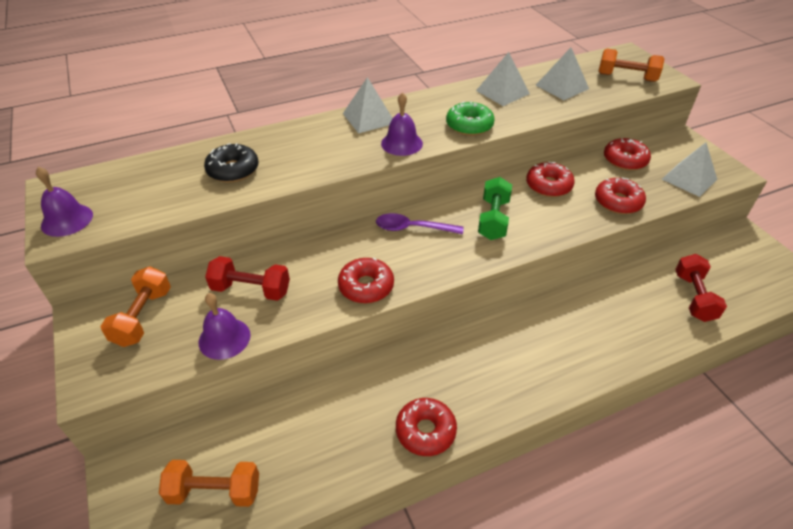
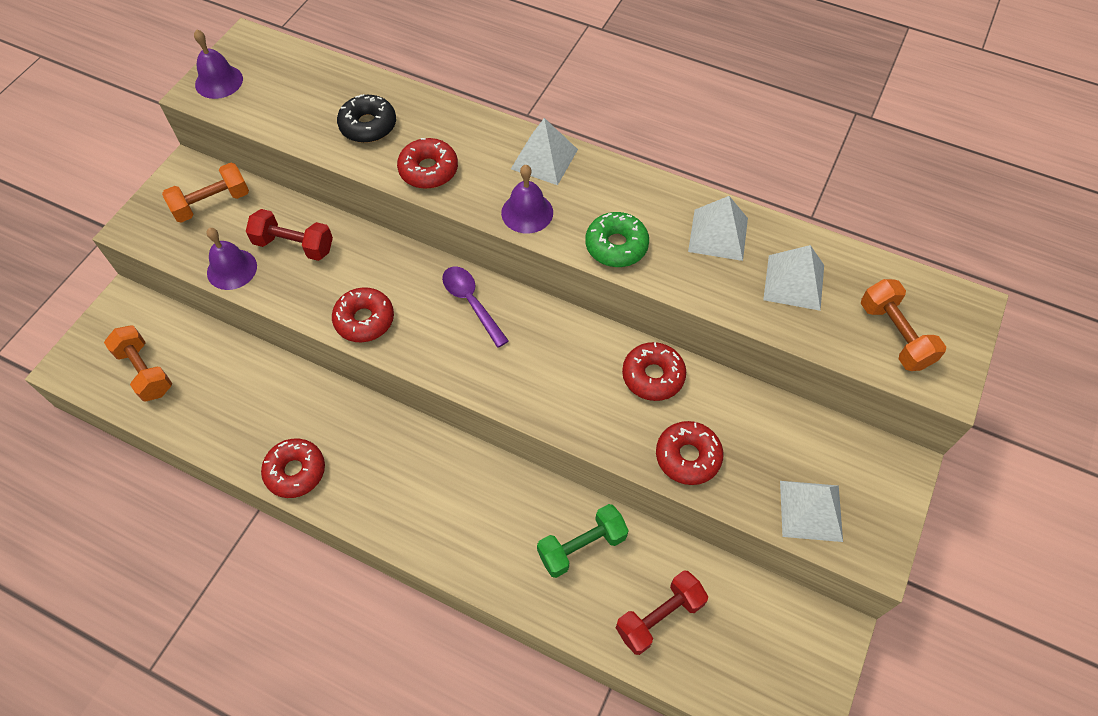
camera: 50 degrees right, 15 degrees up
(251, 290) = (294, 245): red dumbbell -> red dumbbell turned 45 degrees counterclockwise
(493, 219) = (546, 359): green dumbbell -> green dumbbell (582, 546)
(625, 160) = (781, 425): red donut -> red donut (428, 170)

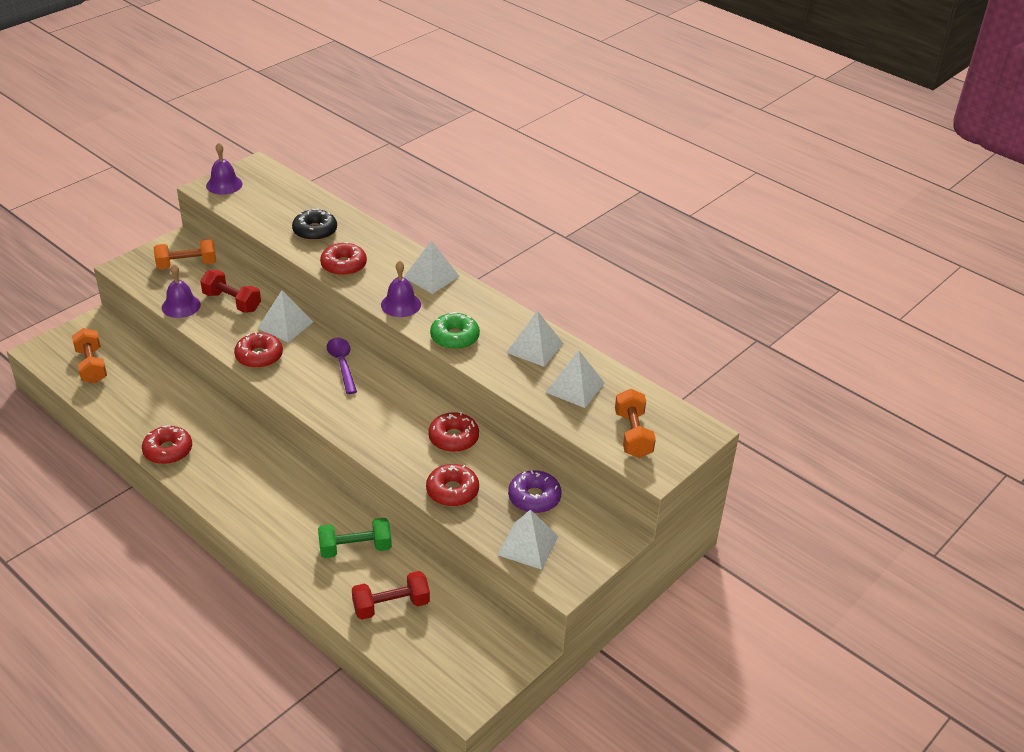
camera: 15 degrees right, 20 degrees down
(376, 262) = (285, 325): none -> white pyramid
(785, 436) = (534, 498): none -> purple donut

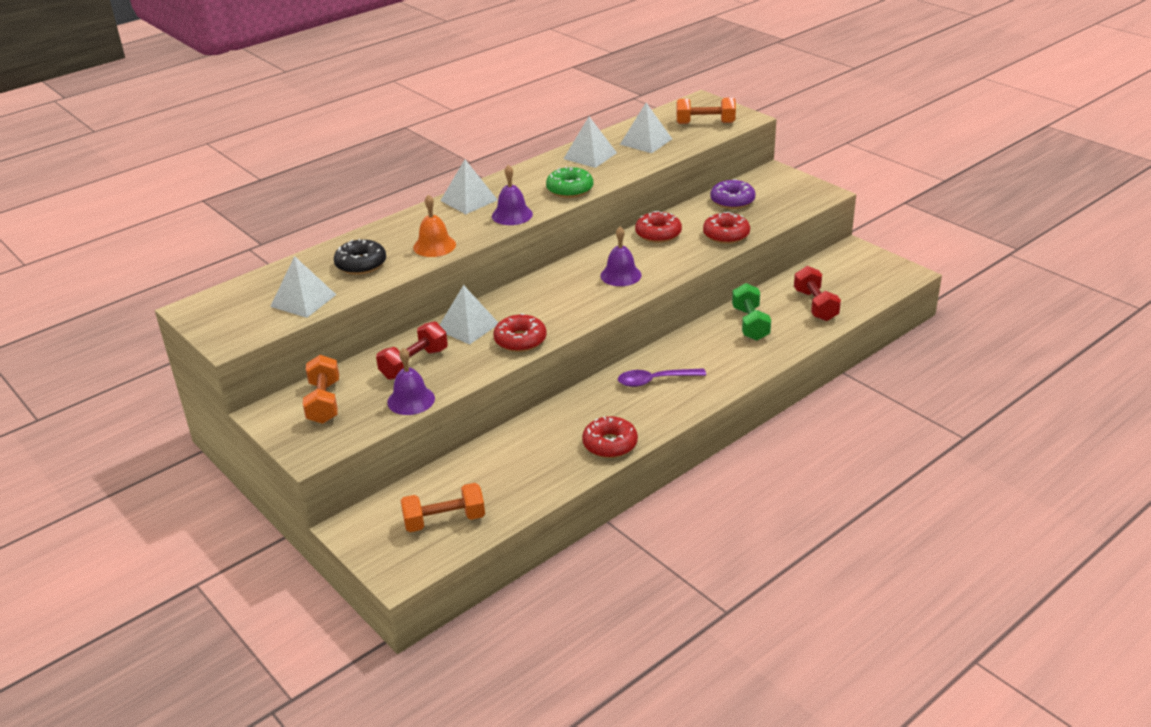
camera: 80 degrees left, 5 degrees down
(224, 184) = (227, 329): purple bell -> purple bell (620, 275)
(342, 364) = (542, 291): purple spoon -> purple spoon (655, 381)
(343, 265) = (434, 246): red donut -> orange bell
(528, 545) = (786, 205): white pyramid -> white pyramid (303, 300)

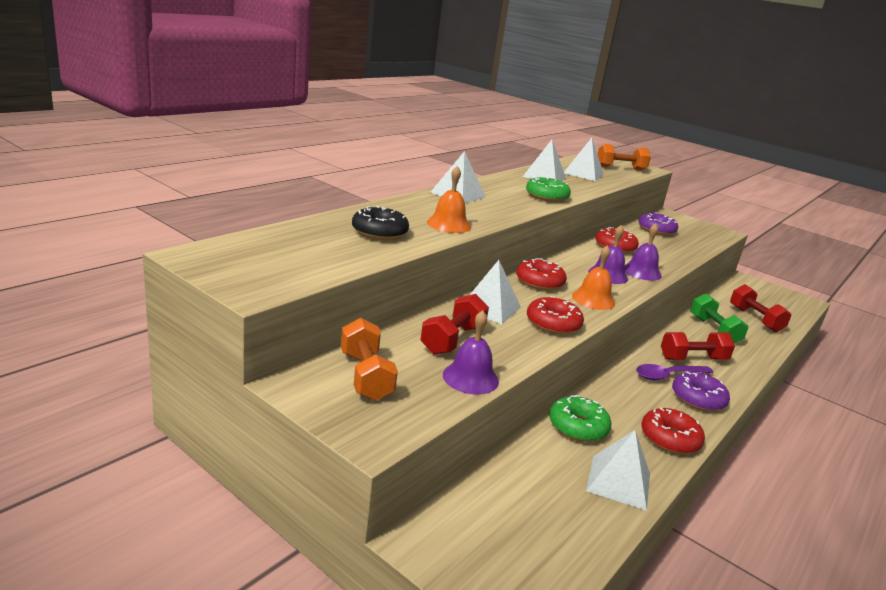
camera: 15 degrees left, 10 degrees down
(303, 300) = (330, 258): white pyramid -> white pyramid (618, 481)
(444, 520) = (540, 531): orange dumbbell -> none
(512, 215) = (508, 208): purple bell -> purple bell (642, 272)
(528, 435) = (577, 427): none -> green donut
(582, 308) = (593, 299): none -> orange bell
(669, 404) = (698, 399): none -> purple donut
(697, 360) = (693, 359): none -> red dumbbell
(726, 235) = (673, 252): red donut -> red donut (539, 282)

